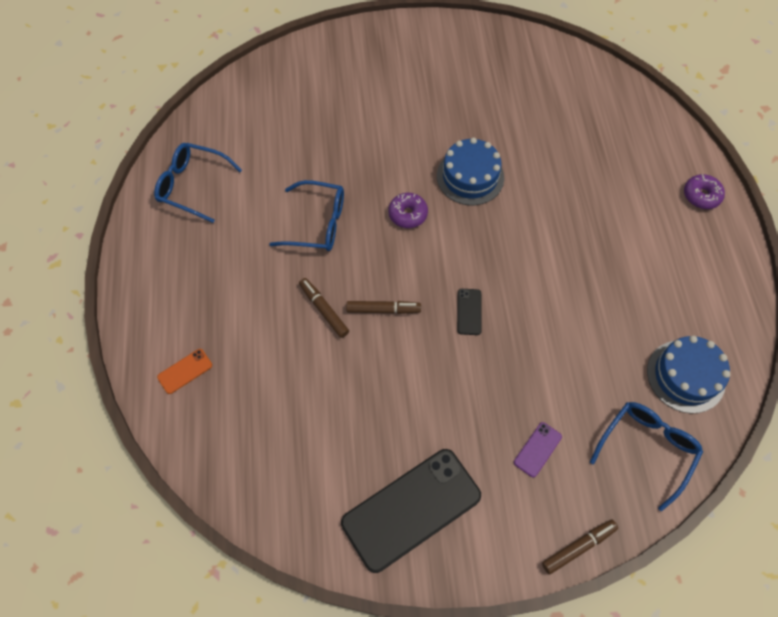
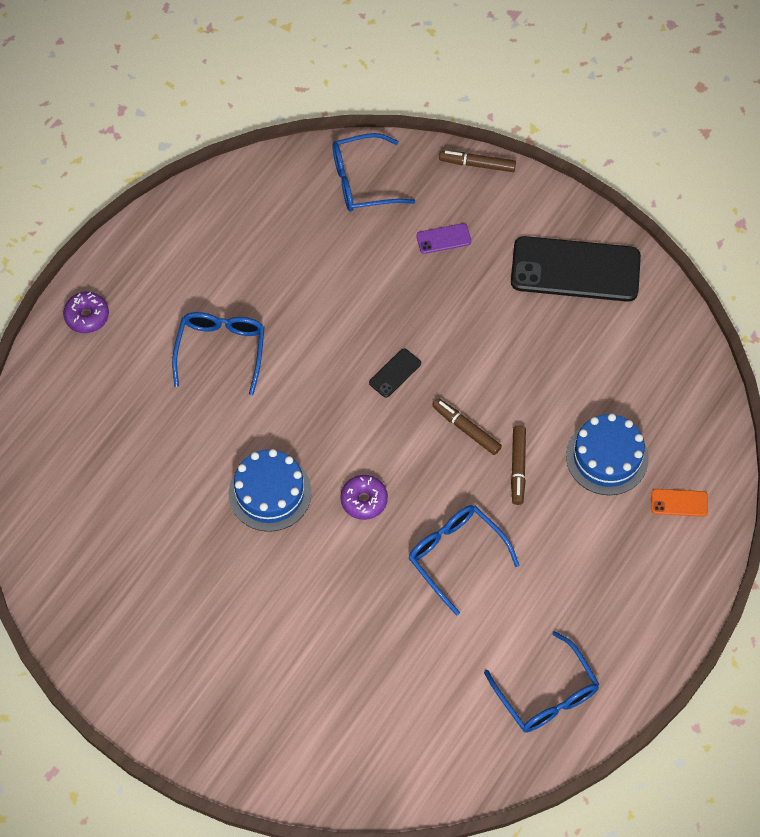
camera: 140 degrees left, 0 degrees up
(597, 238) = (221, 350): none -> blue glasses
(685, 376) = (276, 202): blue cake -> blue cake (607, 457)

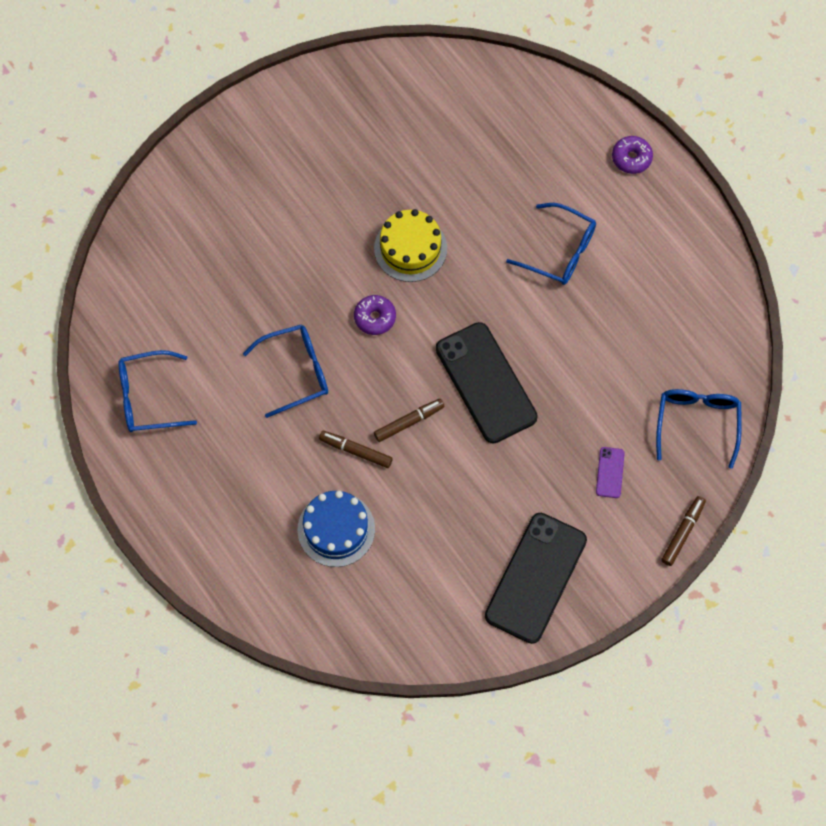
camera: 110 degrees right, 5 degrees up
(270, 493) = (410, 248): blue cake -> yellow cake
(395, 373) = (485, 383): black phone -> black phone, size x2.40
(679, 503) = (268, 573): orange phone -> none

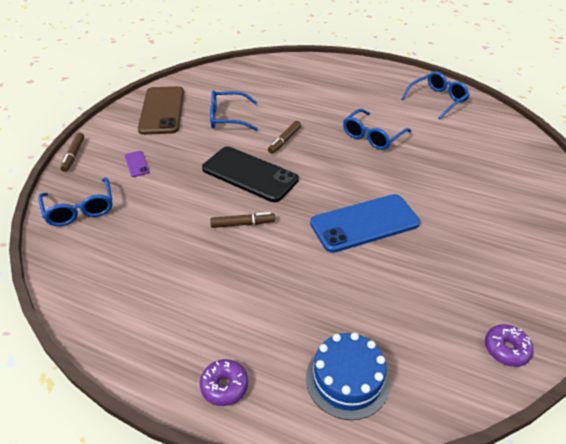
camera: 150 degrees right, 25 degrees down
(336, 529) = (288, 92): blue cake -> blue cake (347, 379)
(356, 451) = (305, 119): brown marker -> brown marker (243, 224)
(375, 318) = (351, 177): purple donut -> purple donut (506, 349)
(410, 248) = (364, 223): yellow cake -> blue phone
(535, 577) = (162, 110): black phone -> brown phone
(560, 251) = (247, 272): blue glasses -> blue glasses (227, 117)

